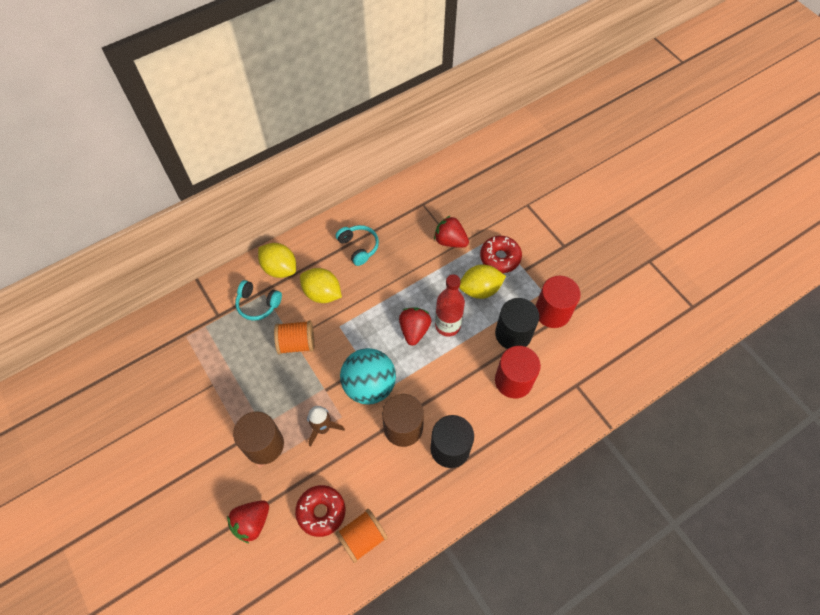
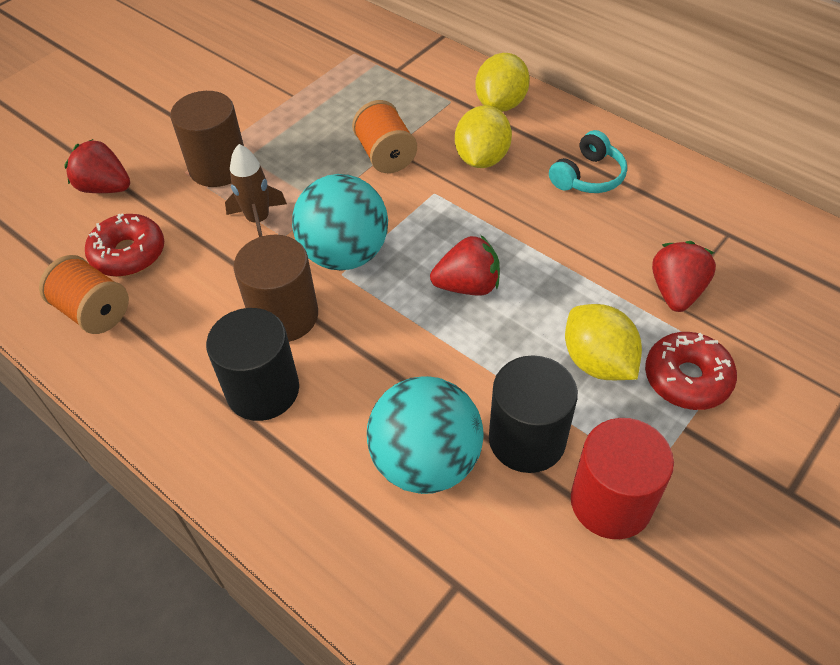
camera: 75 degrees right, 10 degrees down
(258, 304) = (431, 100): turquoise headphones -> none
(447, 325) = (498, 330): red bottle -> none
(513, 380) = (425, 461): red cylinder -> turquoise ball

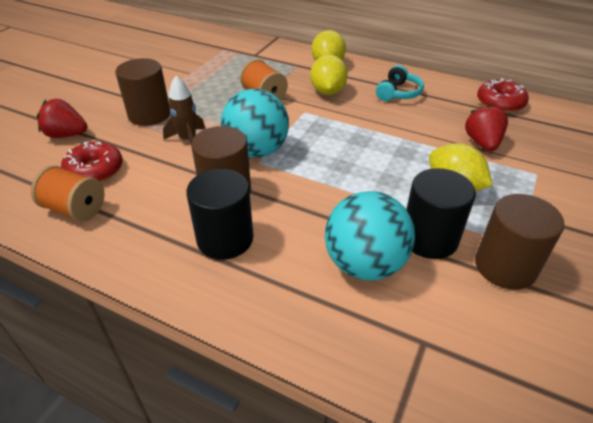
camera: 15 degrees left, 10 degrees down
(467, 286) = (348, 157): red strawberry -> none
(611, 502) = (505, 266): red cylinder -> brown cylinder
(687, 378) = (514, 187): red donut -> red donut (500, 103)

